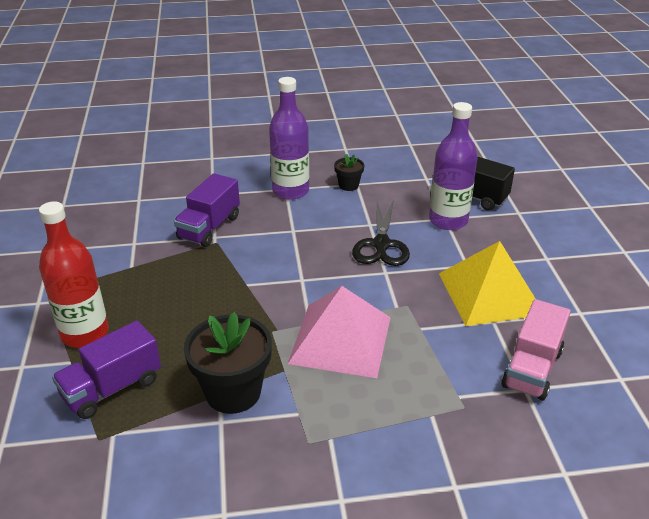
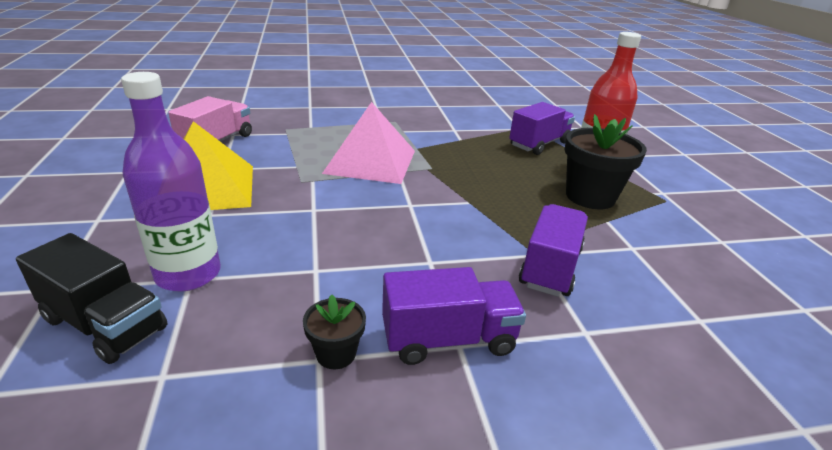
camera: 175 degrees right, 5 degrees down
(233, 392) = (451, 140): black flower pot -> black flower pot (590, 197)
(290, 191) = (448, 339): purple bottle -> purple truck
(381, 244) = (308, 240): black scissors -> none

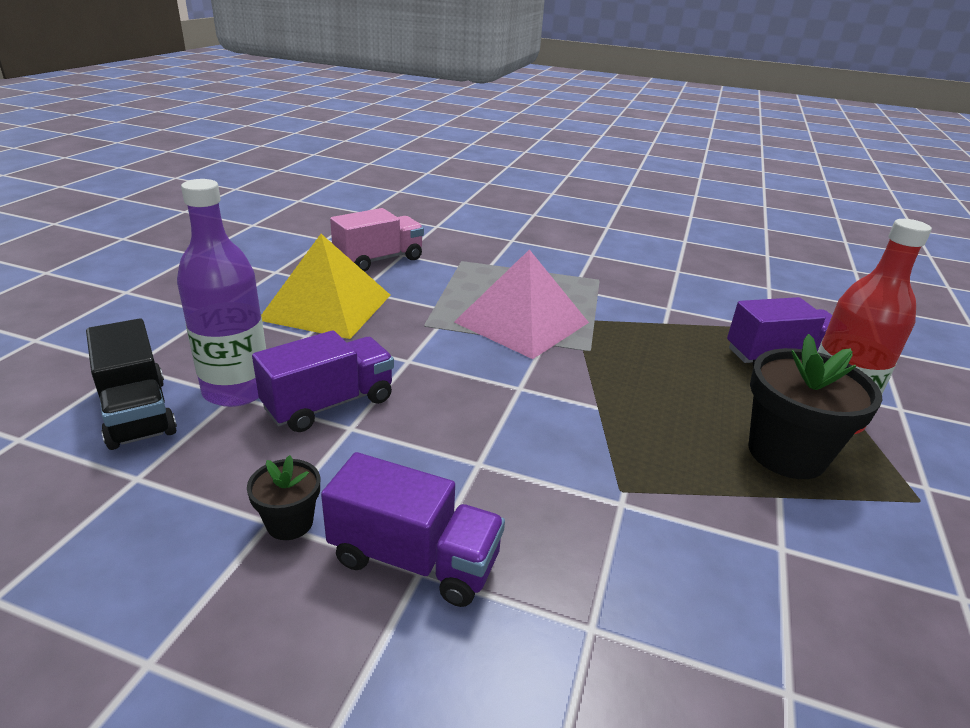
camera: 30 degrees right, 0 degrees up
(550, 267) = (625, 527): purple truck -> purple truck (329, 404)

